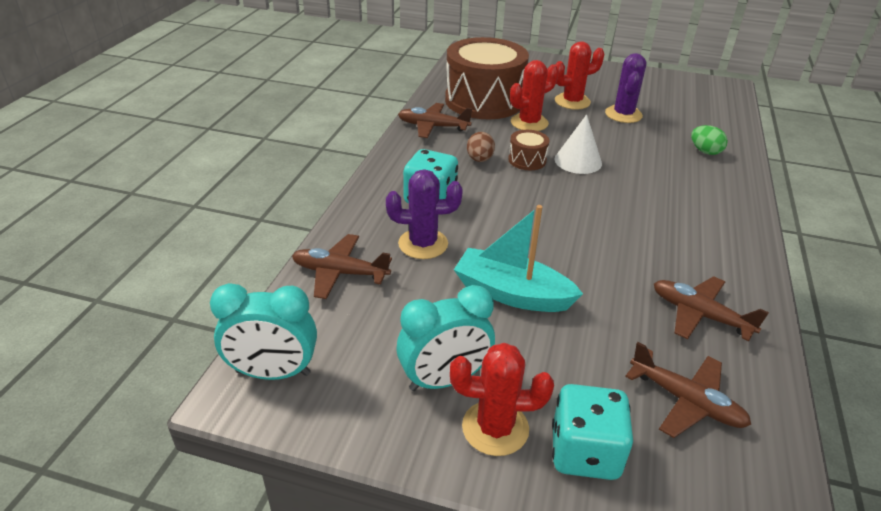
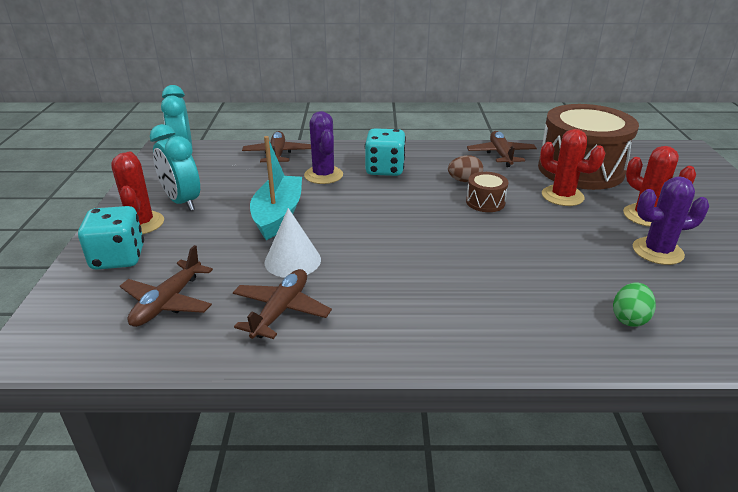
camera: 75 degrees right, 5 degrees down
(578, 161) = (510, 229): white cone -> white cone (292, 260)

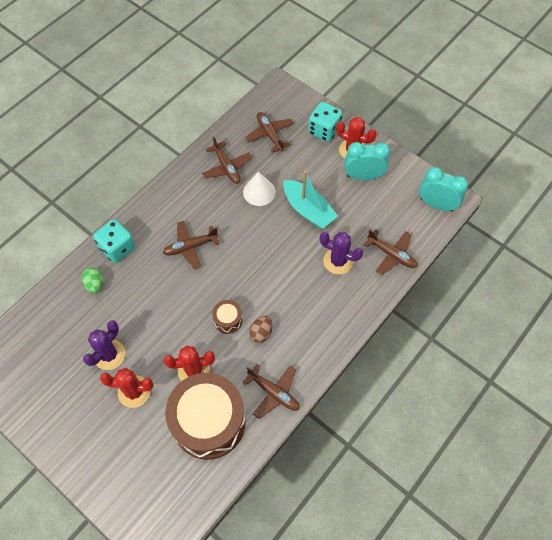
camera: 130 degrees right, 30 degrees up
(385, 169) = (316, 300): turquoise dice -> turquoise dice (118, 248)
(450, 270) = (190, 247): none -> brown plane

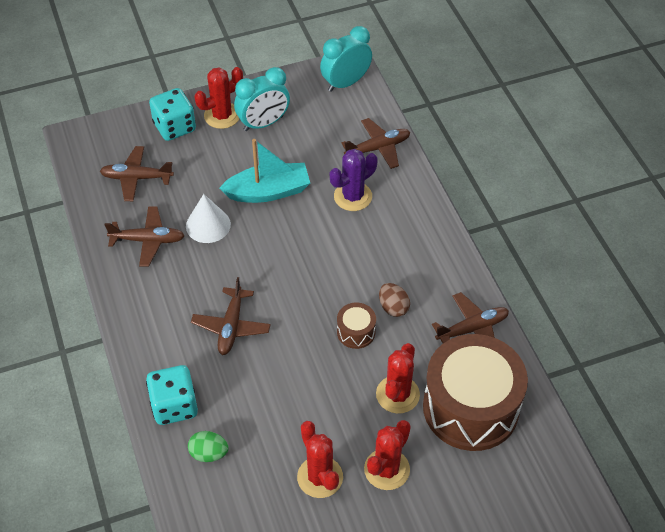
camera: 60 degrees left, 10 degrees down
(109, 354) = (320, 477): purple cactus -> red cactus
(363, 176) = (263, 123): turquoise clock -> turquoise clock turned 150 degrees counterclockwise

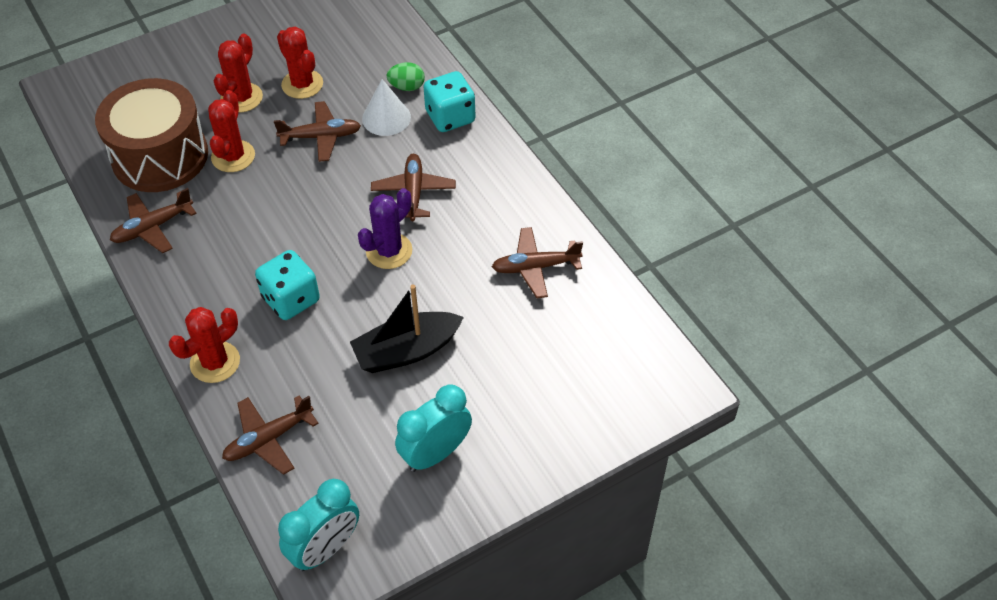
camera: 170 degrees right, 0 degrees up
(136, 178) = (580, 343): brown plane -> brown plane (321, 137)
(174, 127) = (558, 426): turquoise dice -> turquoise dice (291, 299)
(208, 225) = (470, 296): white cone -> white cone (386, 118)
(222, 116) = (498, 457): red cactus -> red cactus (215, 362)
(268, 191) = (406, 351): turquoise boat -> black boat
(353, 196) = (297, 361): purple cactus -> purple cactus (389, 251)
(356, 332) = (279, 206): brown drum -> none
(393, 307) = (240, 236): brown egg -> none

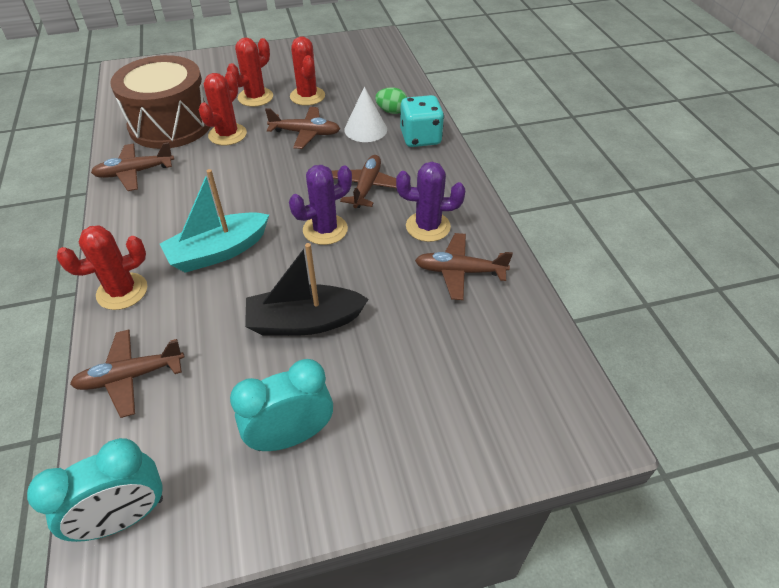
camera: 15 degrees right, 5 degrees down
(291, 299) = (218, 252): turquoise dice -> turquoise boat
(491, 225) = (428, 227): none -> purple cactus

